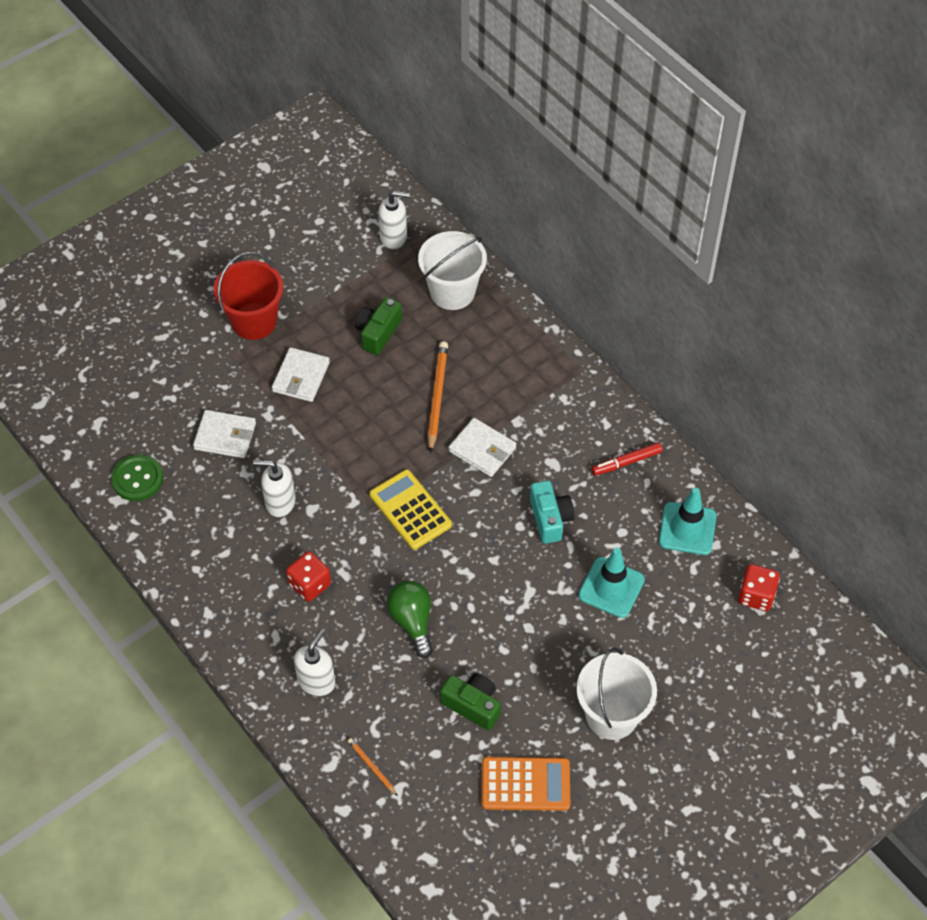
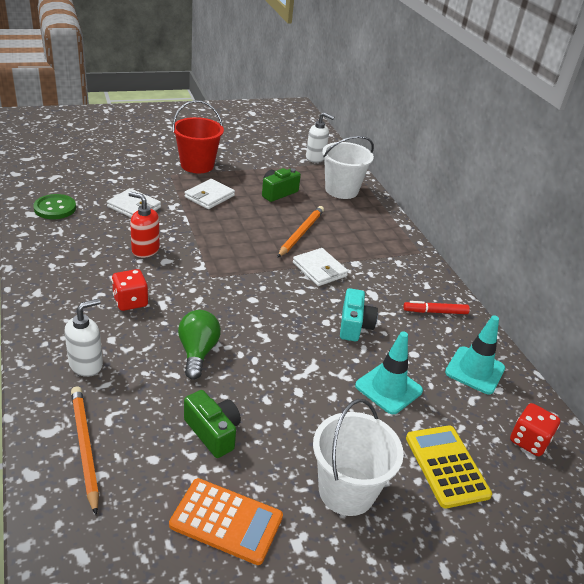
camera: 15 degrees right, 20 degrees down
(280, 502) = (145, 250): white soap dispenser -> red soap dispenser
(372, 767) = (85, 447): orange pencil -> orange pencil, size x1.93
(410, 510) = (242, 285): yellow calculator -> yellow calculator (446, 466)

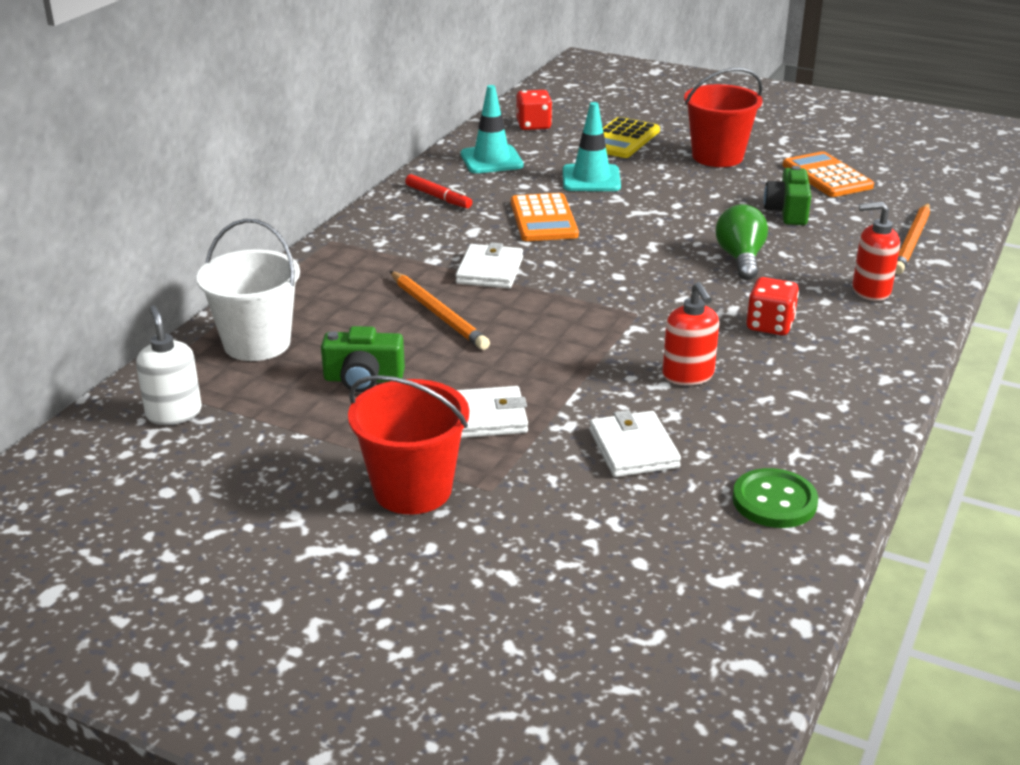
camera: 130 degrees left, 5 degrees down
(86, 364) = (870, 291): white soap dispenser -> red soap dispenser
(197, 352) = (740, 259): green light bulb -> green light bulb turned 135 degrees clockwise
(301, 233) = (438, 313): orange pencil -> orange pencil turned 105 degrees counterclockwise
(346, 491) = (717, 157): white bucket -> red bucket
(354, 325) = (543, 219): turquoise camera -> orange calculator

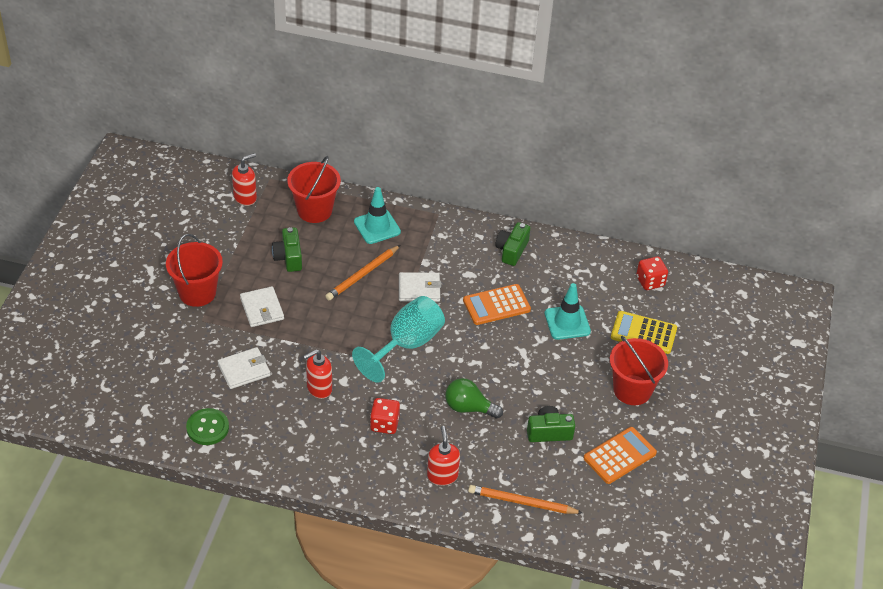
camera: 75 degrees right, 15 degrees up
(174, 413) = (245, 197): white soap dispenser -> red soap dispenser
(257, 343) = (314, 210): white bucket -> red bucket
(438, 197) = (511, 250): red marker -> green camera
(491, 160) = (580, 267): turquoise traffic cone -> turquoise traffic cone (377, 227)
(605, 292) = (407, 344): none -> turquoise goblet
(740, 259) = (468, 408): green light bulb -> green light bulb turned 150 degrees counterclockwise

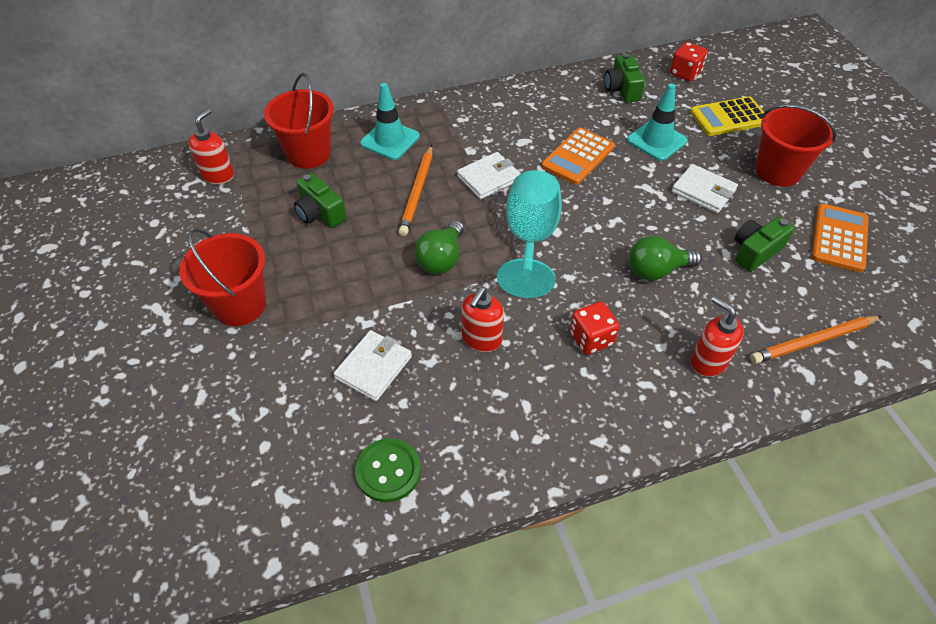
camera: 30 degrees left, 5 degrees up
(262, 309) = (335, 283): white wallet -> white wallet (703, 191)
(338, 327) = (441, 259): none -> green light bulb
(511, 250) = (541, 102): green camera -> green camera (622, 89)

